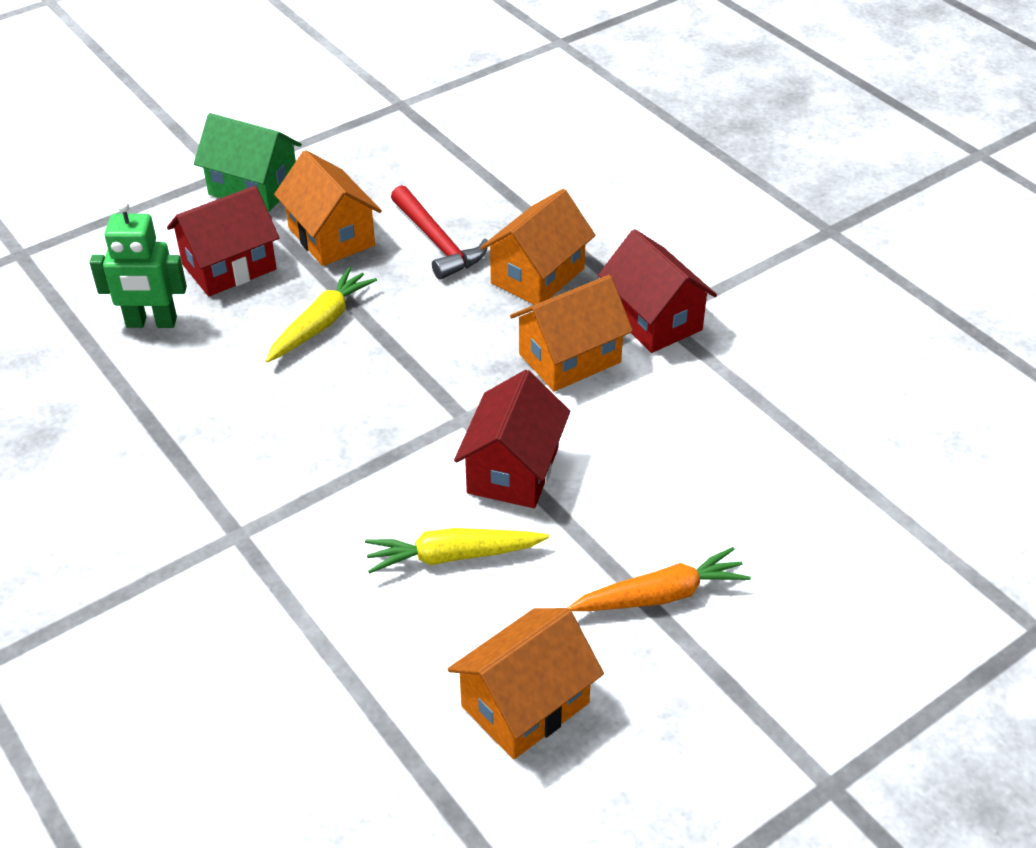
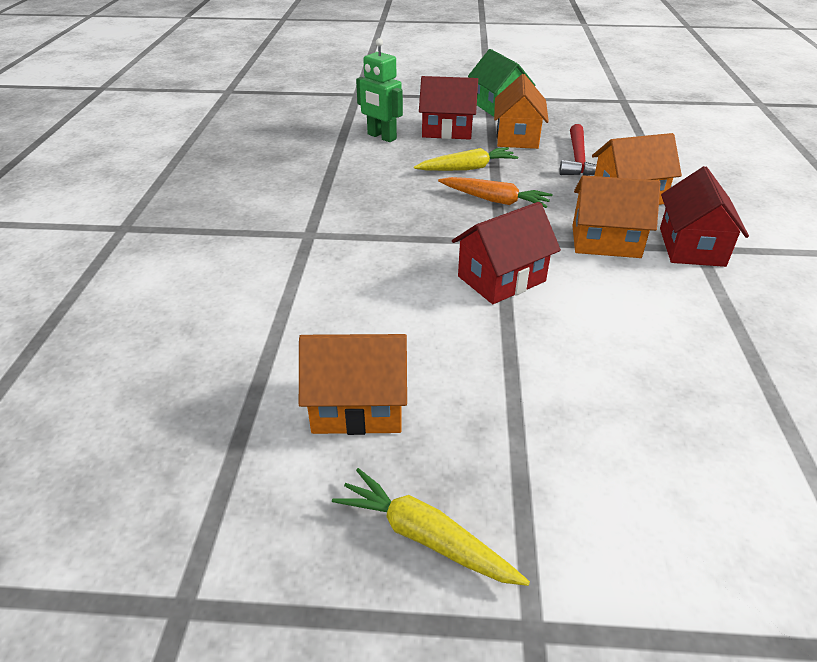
camera: 40 degrees right, 5 degrees down
(453, 556) = (411, 302): yellow carrot -> yellow carrot (425, 537)
(660, 595) = (528, 399): orange carrot -> orange carrot (495, 200)

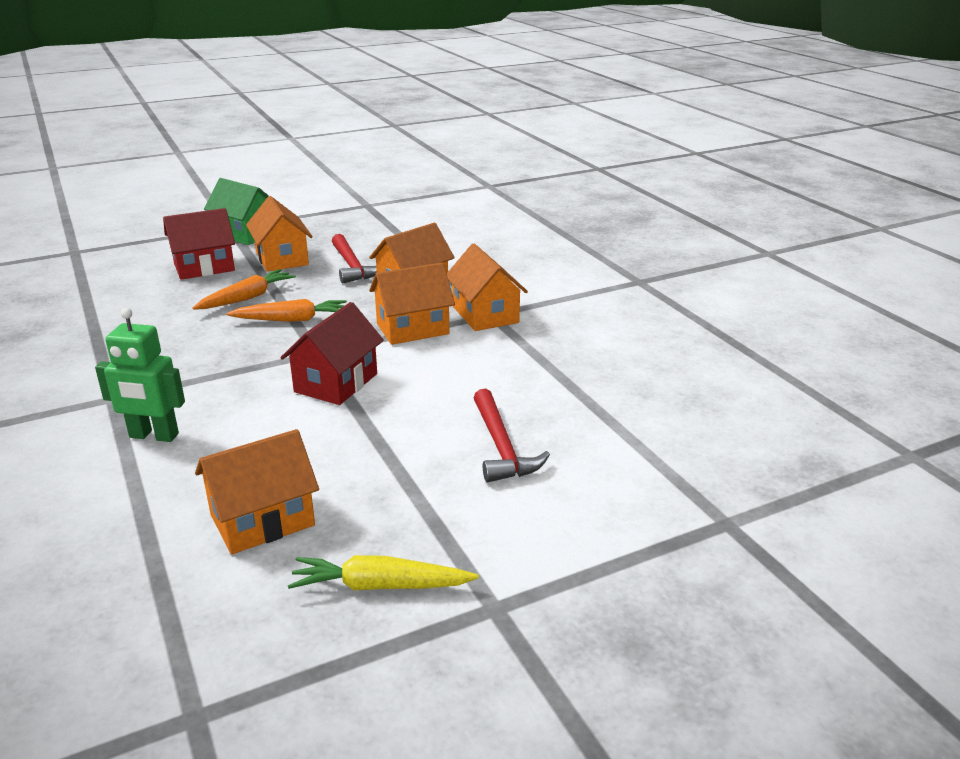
camera: 30 degrees left, 10 degrees down
(381, 137) = (133, 288): green robot -> green robot (153, 436)
(467, 168) = (247, 298): yellow carrot -> orange carrot
(638, 414) = (501, 447): none -> red hammer
(691, 247) = (485, 315): red house -> orange house

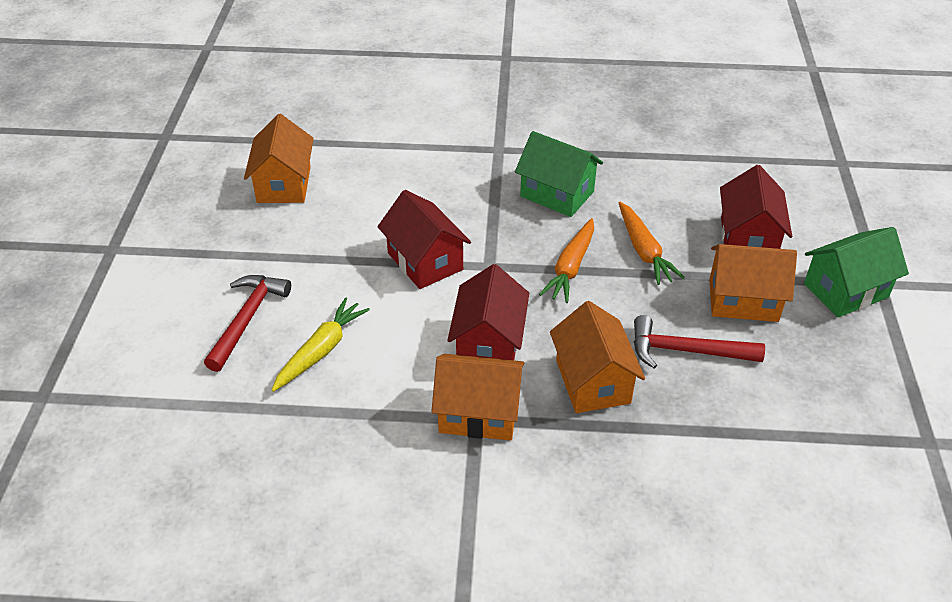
camera: 120 degrees right, 15 degrees up
(153, 436) = (426, 159): green robot -> none
(184, 348) = (557, 194): none -> green house
(380, 586) = (178, 212): yellow carrot -> yellow carrot (321, 351)
(412, 329) = (488, 343): orange house -> red house
(501, 447) = (247, 319): red hammer -> red hammer turned 90 degrees clockwise

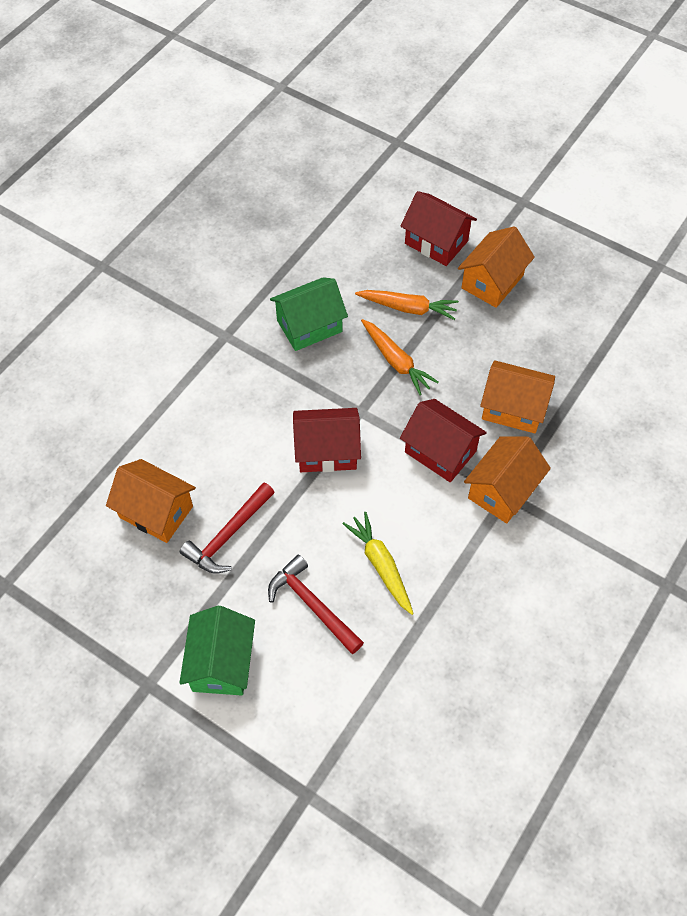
camera: 60 degrees left, 15 degrees up
(686, 351) = (518, 340): red hammer -> red hammer (228, 535)
(845, 290) = (518, 223): green house -> green house (221, 663)

